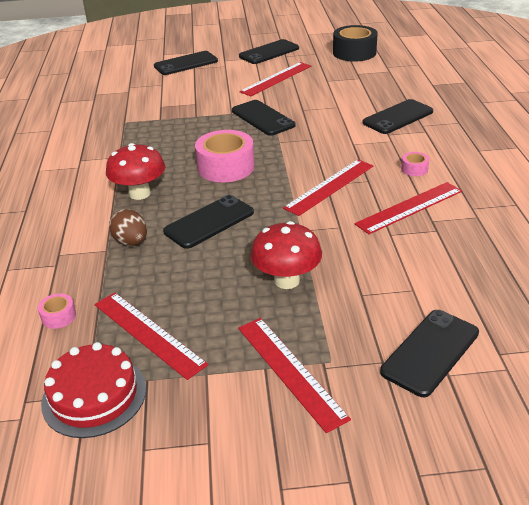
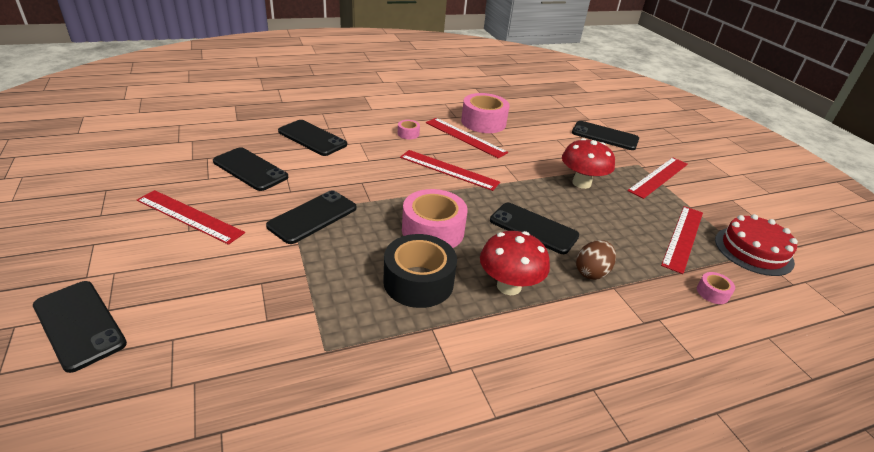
camera: 110 degrees left, 0 degrees up
(269, 52) = (76, 231): black phone -> black phone (250, 169)
(354, 53) = (120, 161): black tape -> black tape (418, 282)
(458, 229) = (483, 122): none -> pink tape

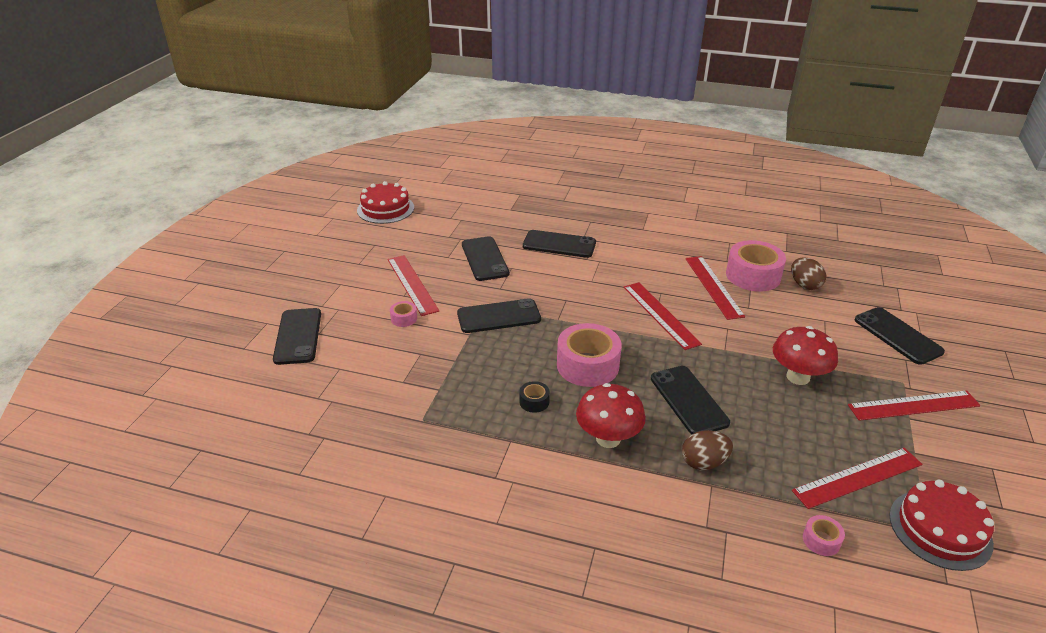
camera: 40 degrees right, 0 degrees up
(90, 151) = (385, 209): none -> red cake
(312, 138) = (559, 244): black phone -> black phone turned 60 degrees counterclockwise
(408, 134) = (655, 265): pink tape -> pink tape (404, 318)
(418, 282) = (534, 402): black tape -> black tape, size x0.45
(521, 119) = (804, 285): none -> brown egg

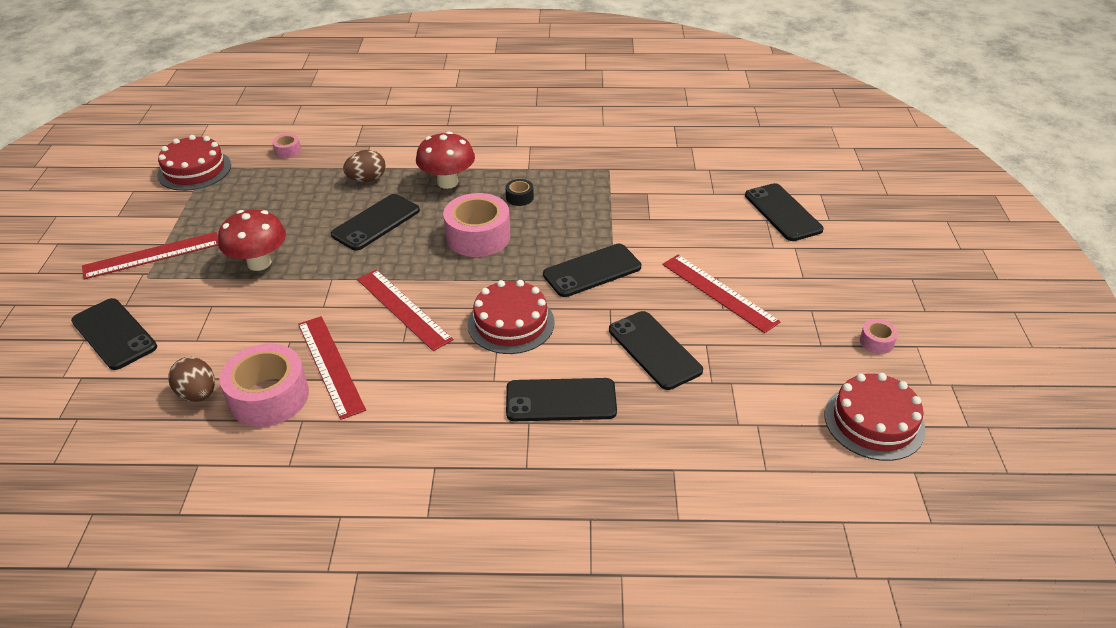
camera: 165 degrees right, 5 degrees up
(404, 318) = (694, 249): pink tape -> pink tape (876, 342)
(578, 291) = (511, 323): none -> red cake
(688, 400) = (376, 222): black phone -> black phone turned 75 degrees clockwise
(858, 478) = (241, 190): red ruler -> none

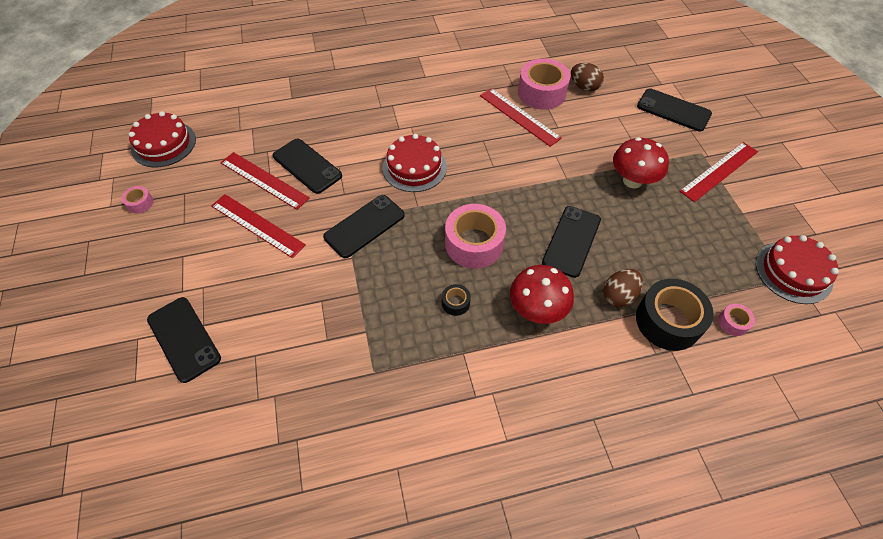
camera: 165 degrees right, 15 degrees up
(340, 159) = (668, 321): none -> black tape
(403, 309) = (497, 163): red ruler -> red ruler (264, 180)
(561, 400) = (364, 122): black phone -> none

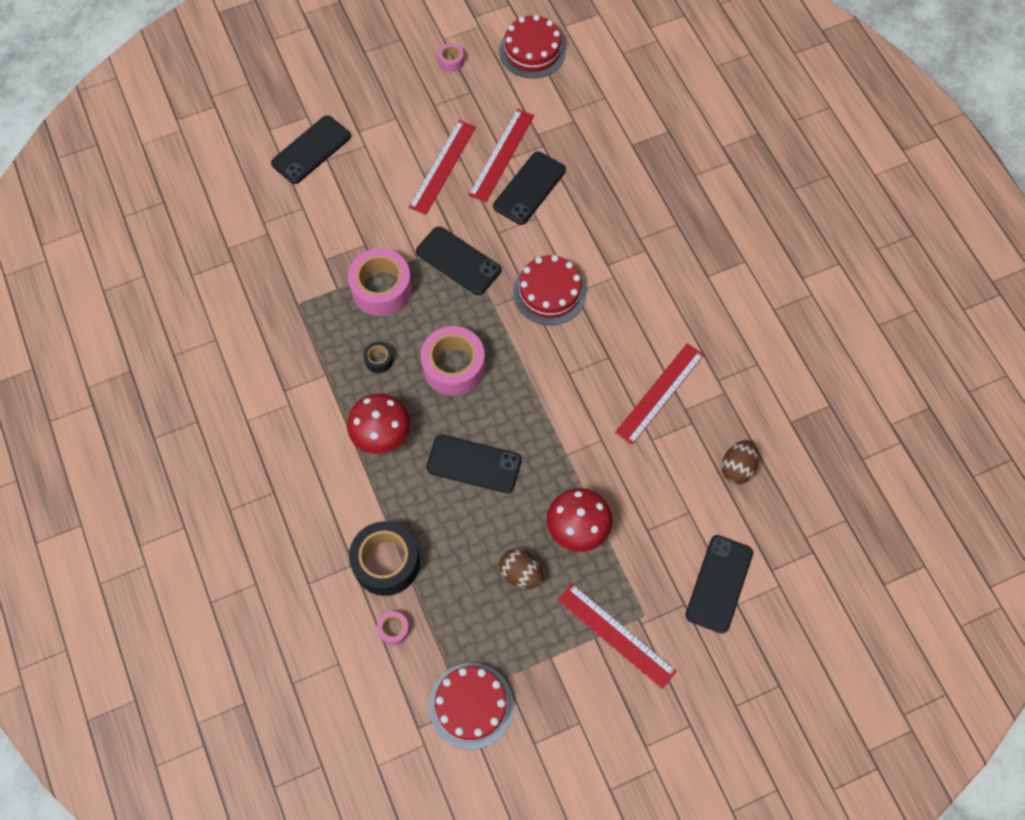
camera: 80 degrees right, 10 degrees up
(541, 93) = (711, 416): pink tape -> pink tape (381, 289)
(618, 296) = (410, 513): brown egg -> brown egg (521, 573)

